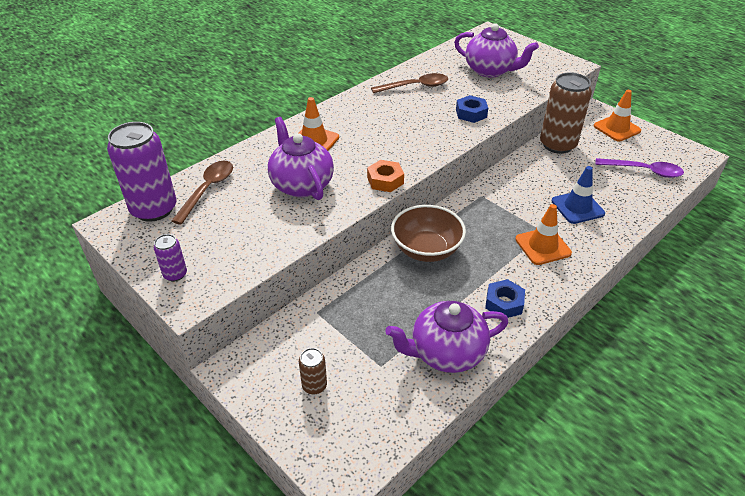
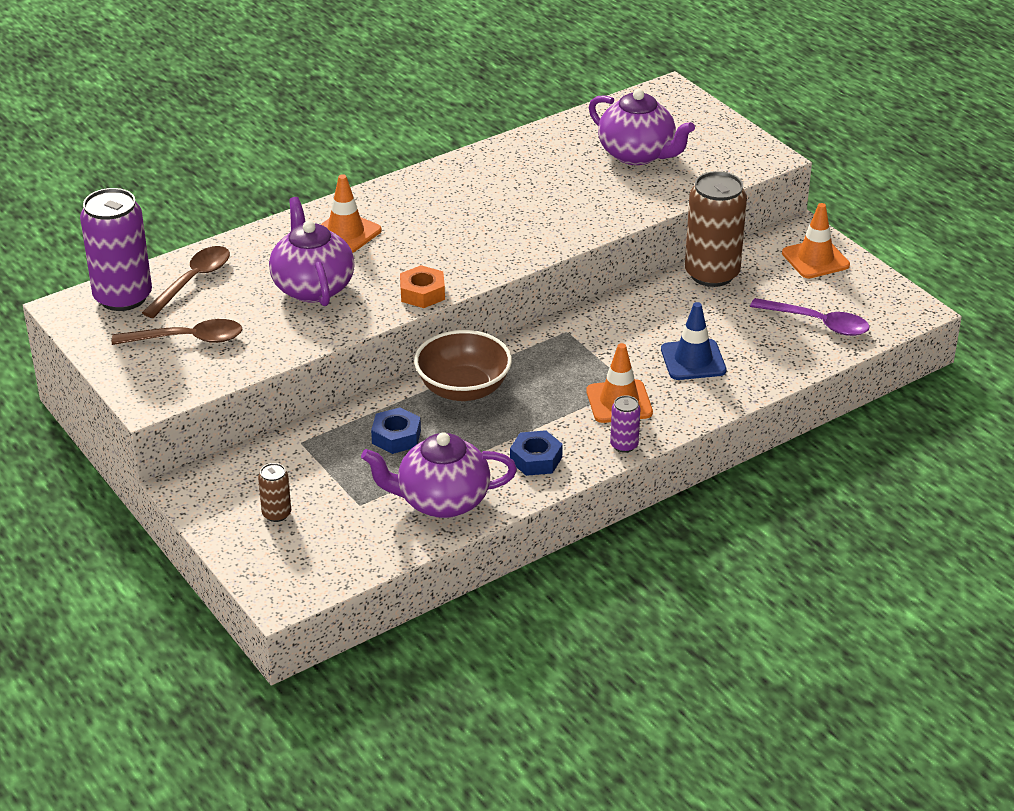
camera: 10 degrees right, 5 degrees down
(175, 274) = (137, 372): purple can -> purple can (624, 445)
(415, 87) = (515, 169): brown spoon -> brown spoon (187, 339)
(471, 113) = (578, 216): blue nut -> blue nut (396, 437)

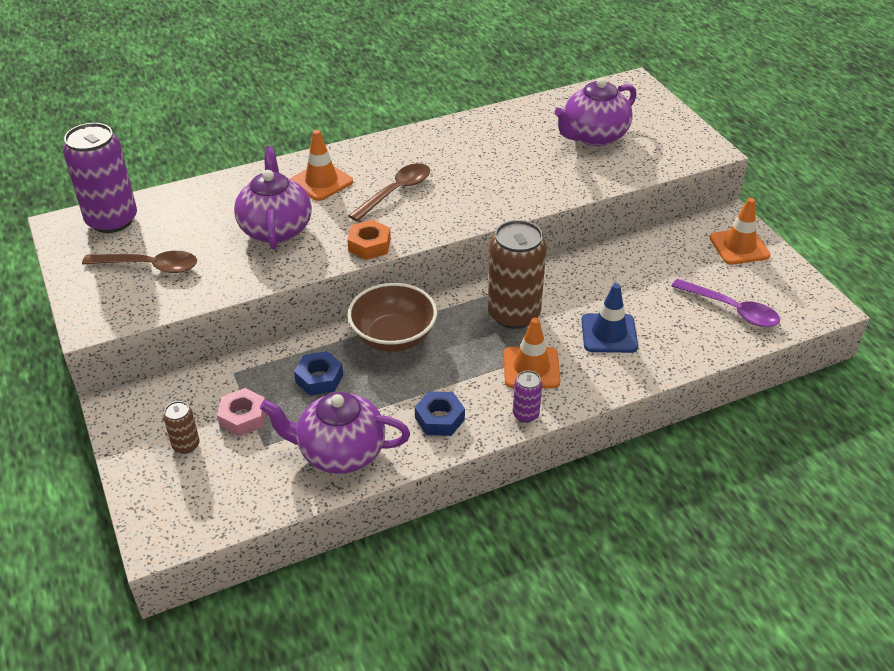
camera: 10 degrees right, 5 degrees up
(193, 281) = (176, 212): brown spoon -> brown spoon (396, 192)
(327, 482) = (243, 417): none -> pink nut
(637, 154) = (593, 136): purple teapot -> purple teapot turned 90 degrees clockwise
(712, 274) = (642, 250): brown can -> brown can (513, 314)

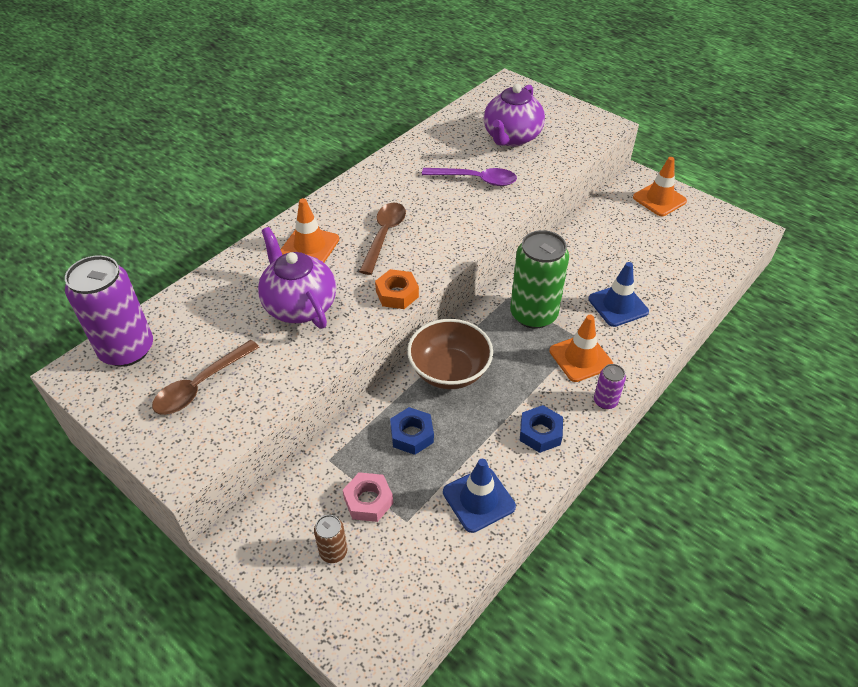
camera: 25 degrees left, 5 degrees up
(150, 266) = (201, 385): brown spoon -> brown spoon turned 150 degrees clockwise
(340, 452) = (478, 499): purple teapot -> blue traffic cone
(513, 314) = (533, 314): brown can -> green can
(732, 310) = (691, 254): purple spoon -> purple spoon (476, 180)

